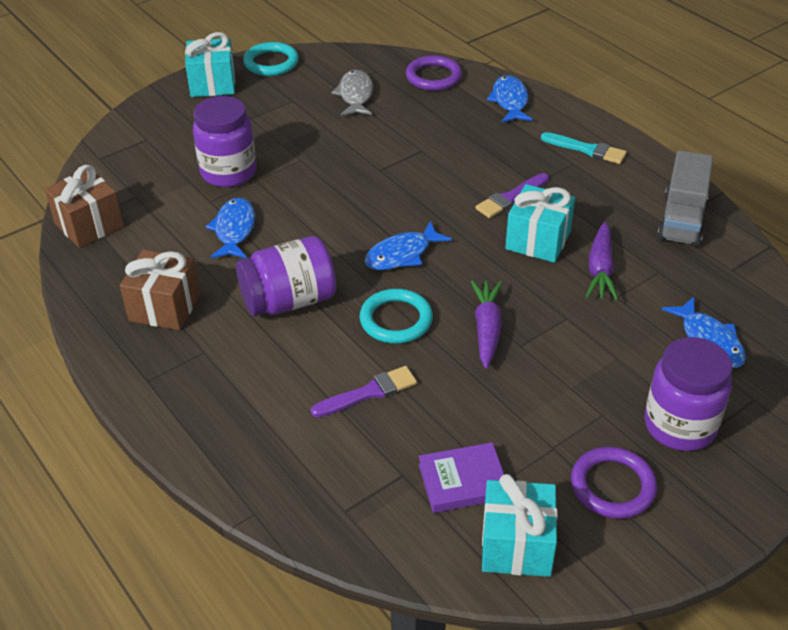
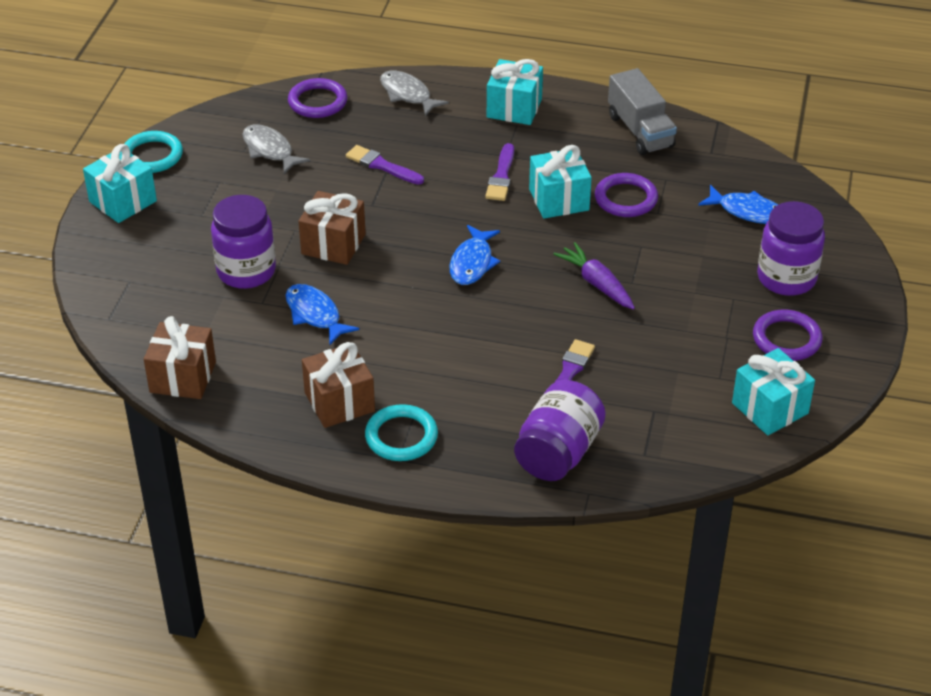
camera: 40 degrees left, 0 degrees up
(289, 301) = (430, 343): purple jar -> purple jar (558, 452)
(314, 184) = (333, 244): none -> brown gift
(396, 320) = (526, 313): turquoise ring -> turquoise ring (401, 436)
(424, 144) = (382, 166): none -> purple brush
(463, 481) = (696, 391): purple book -> none
(510, 101) = (407, 94): blue fish -> grey fish
(587, 149) = (514, 108): turquoise brush -> turquoise gift
(600, 270) = (626, 199): purple carrot -> purple ring

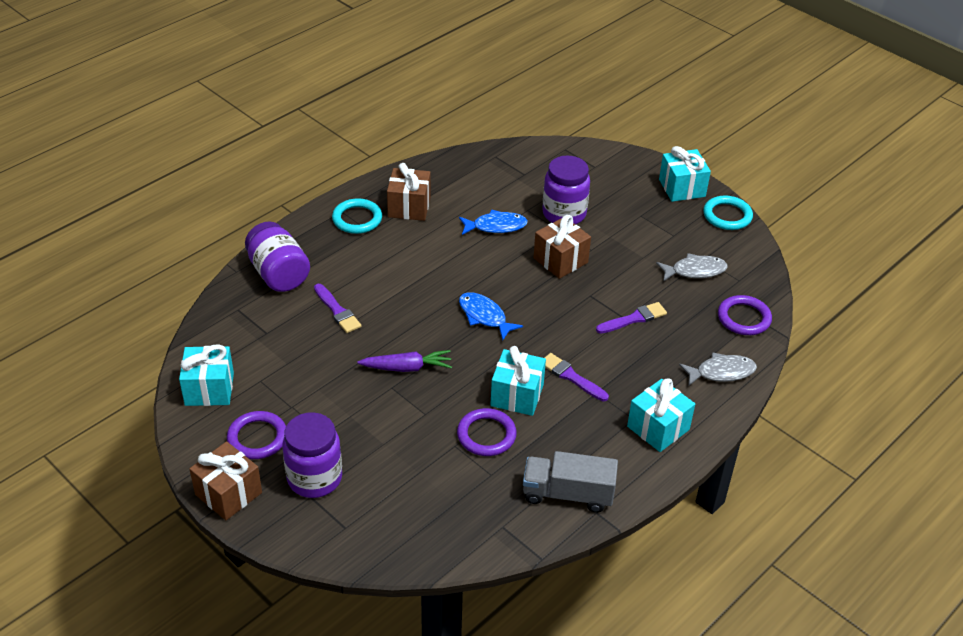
camera: 120 degrees right, 0 degrees up
(182, 377) = (487, 159): brown gift -> brown gift (228, 493)
(747, 211) = (408, 503): blue fish -> none

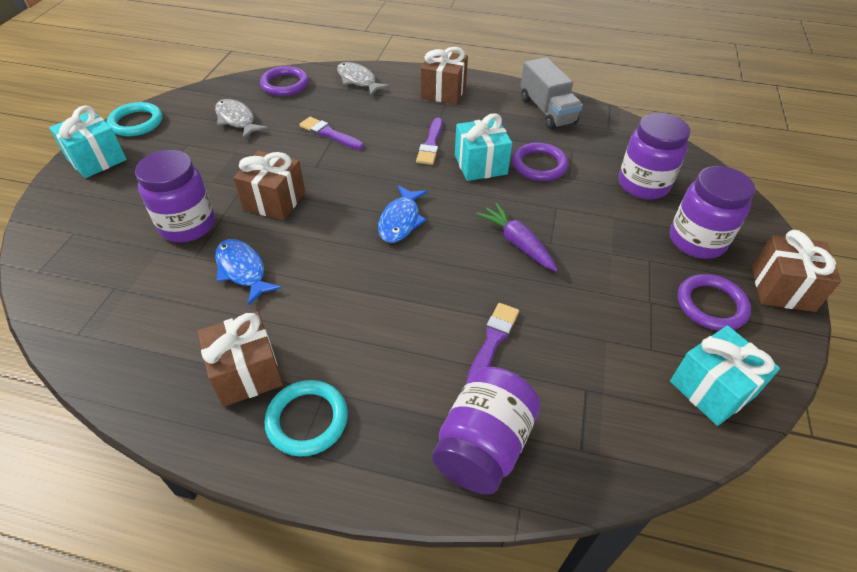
camera: 120 degrees left, 5 degrees up
(403, 492) = (643, 185): none -> purple jar
(658, 428) = (443, 92): turquoise gift -> brown gift

